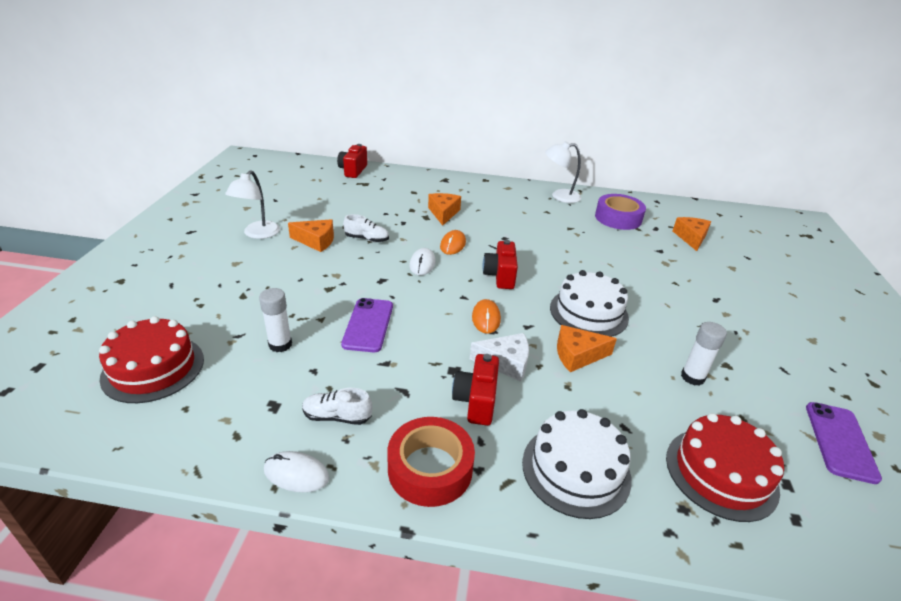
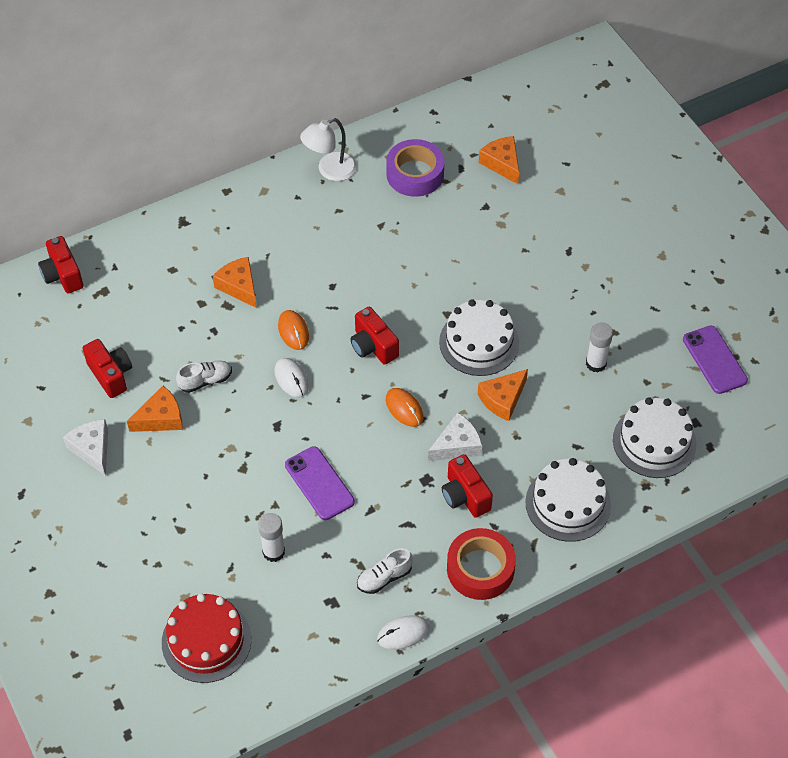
camera: 35 degrees left, 20 degrees up
(258, 234) = (92, 449): white lamp -> white cheese
(318, 212) = (111, 375): none -> red camera
(721, 473) = (654, 442): red cake -> white cake

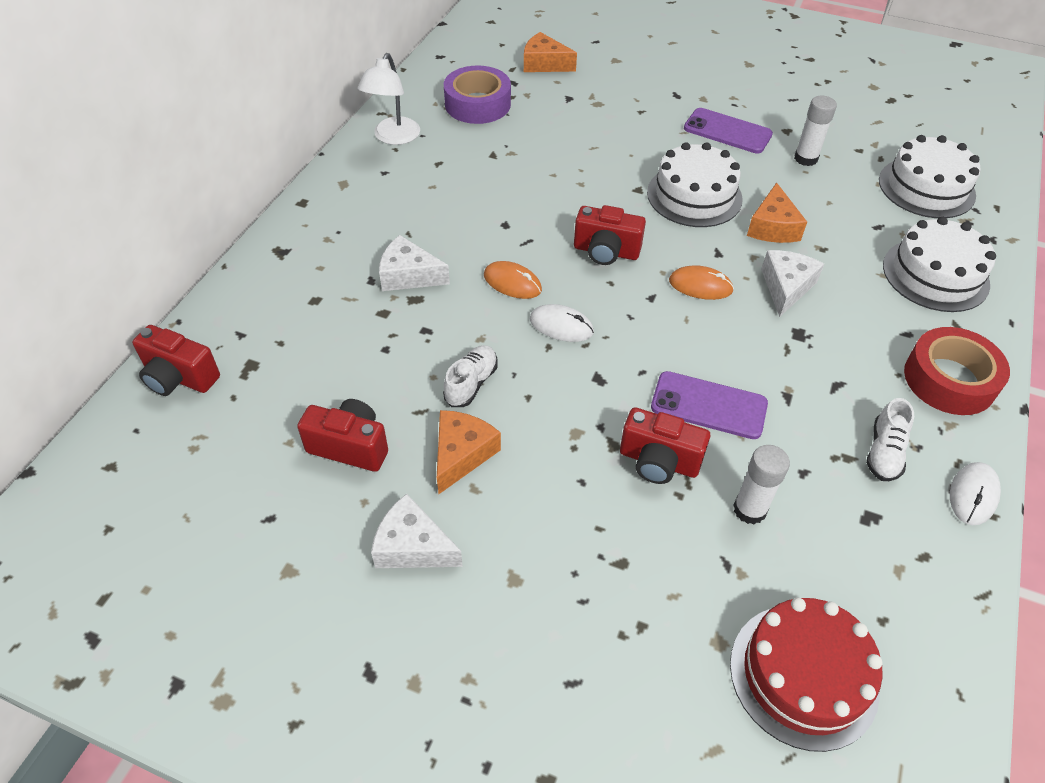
camera: 40 degrees left, 5 degrees down
(239, 286) = (409, 275): orange cheese -> white cheese
(465, 496) = (850, 325): red camera -> red camera (658, 461)
(714, 360) = (882, 109): purple phone -> purple phone (727, 131)

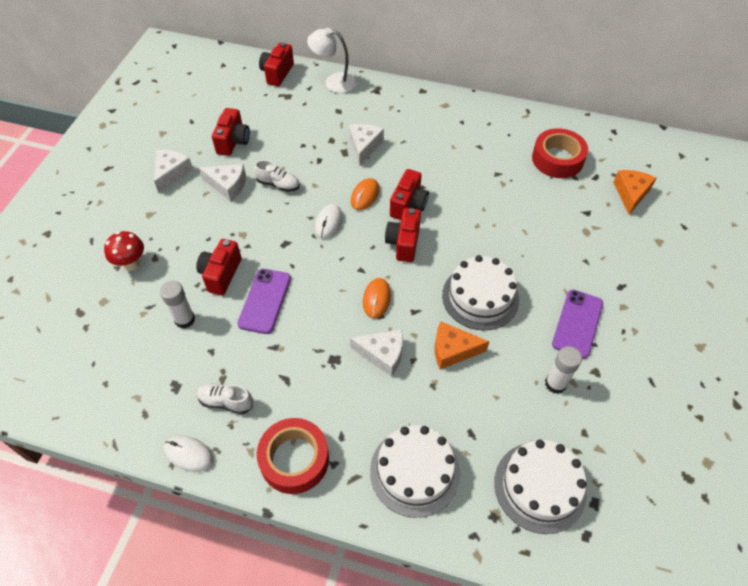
camera: 85 degrees right, 5 degrees up
(393, 137) = (501, 120): white lamp -> white lamp (334, 82)
(461, 454) = (228, 186): orange cheese -> white cheese
(477, 104) = (557, 159): purple tape -> red tape
(537, 240) = (408, 205): none -> red camera
(634, 600) = (131, 264): none -> red mushroom
(803, 675) = (79, 339): red cake -> none

